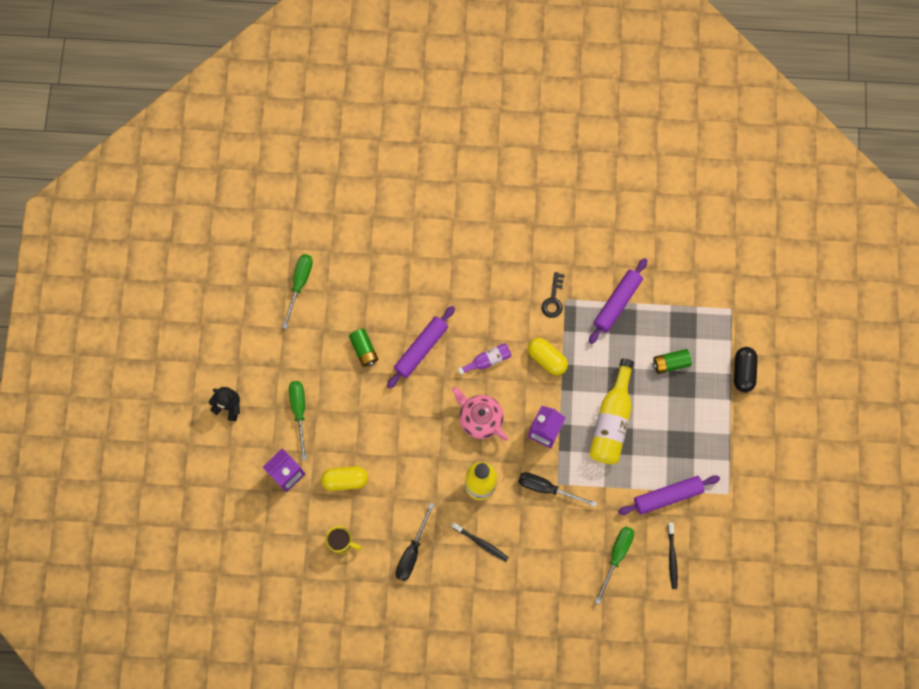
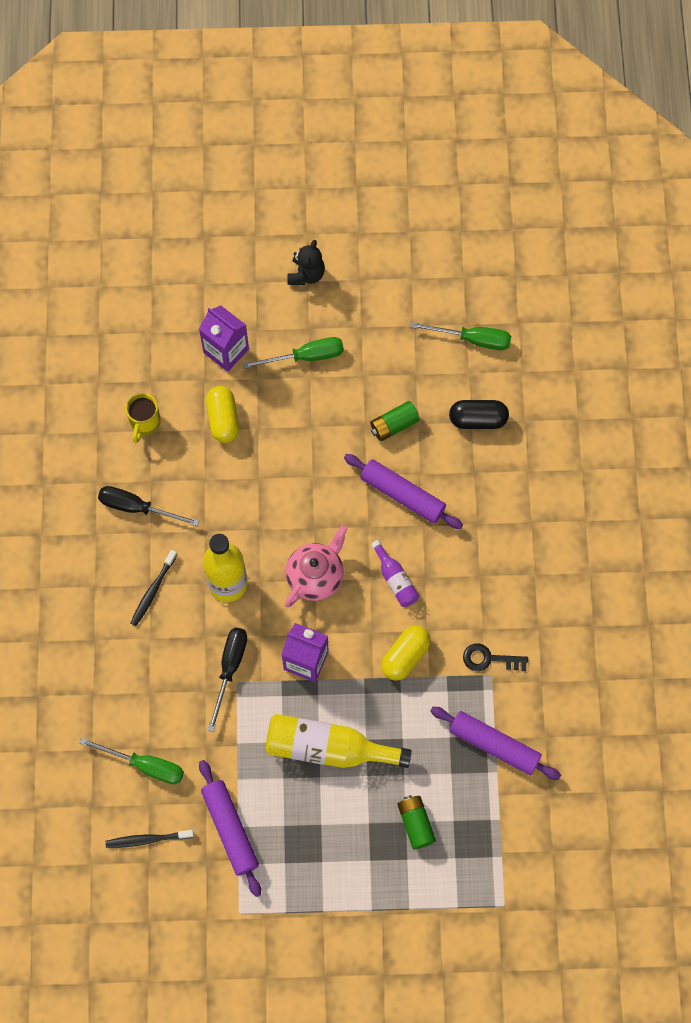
camera: 85 degrees right, 5 degrees down
(743, 371) = (414, 927): black capsule -> black capsule (478, 419)

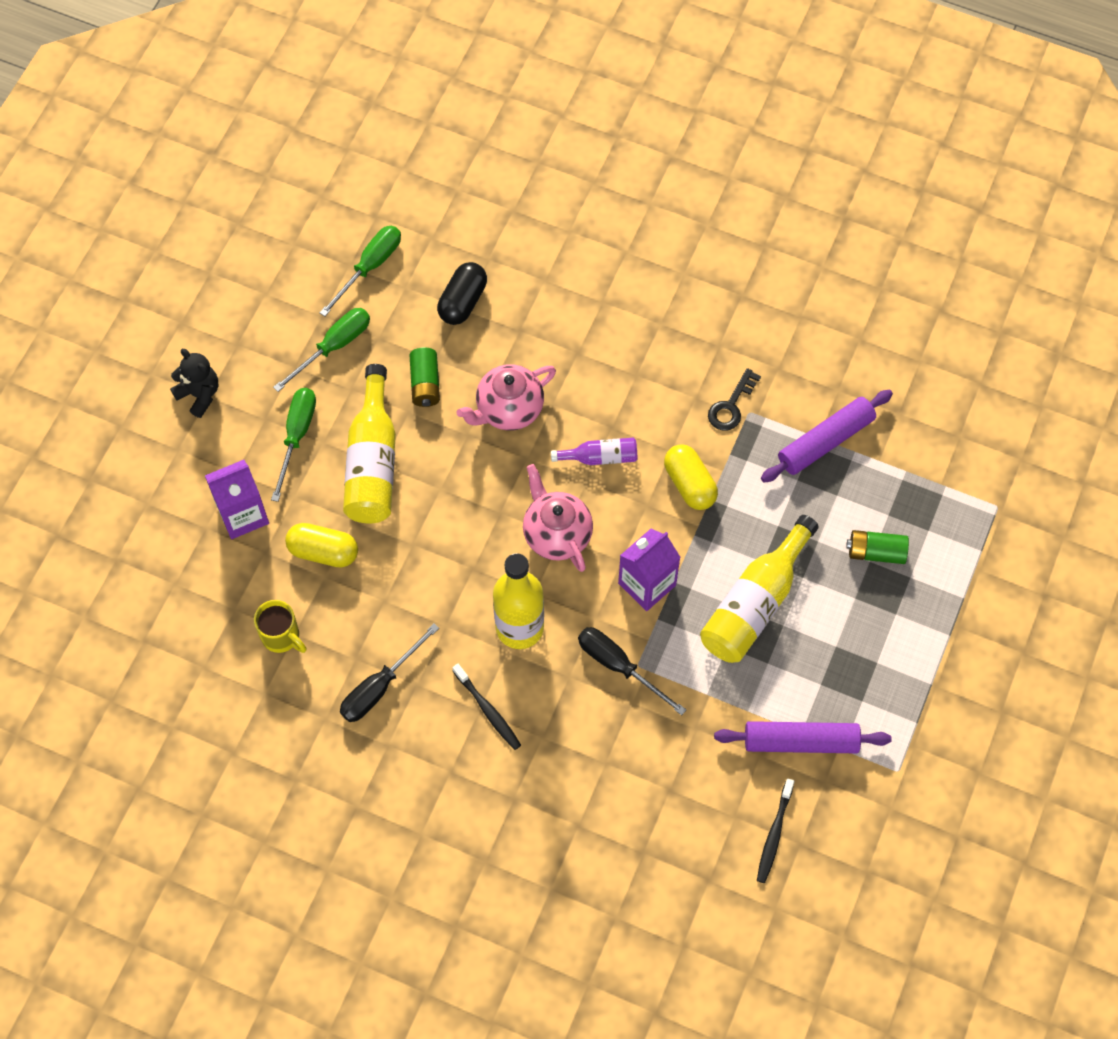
camera: 65 degrees left, 5 degrees down
(145, 765) = (688, 802): green screwdriver -> green screwdriver (333, 347)
(311, 419) = (373, 462): none -> yellow bottle
(402, 495) = (508, 409): purple rolling pin -> pink teapot

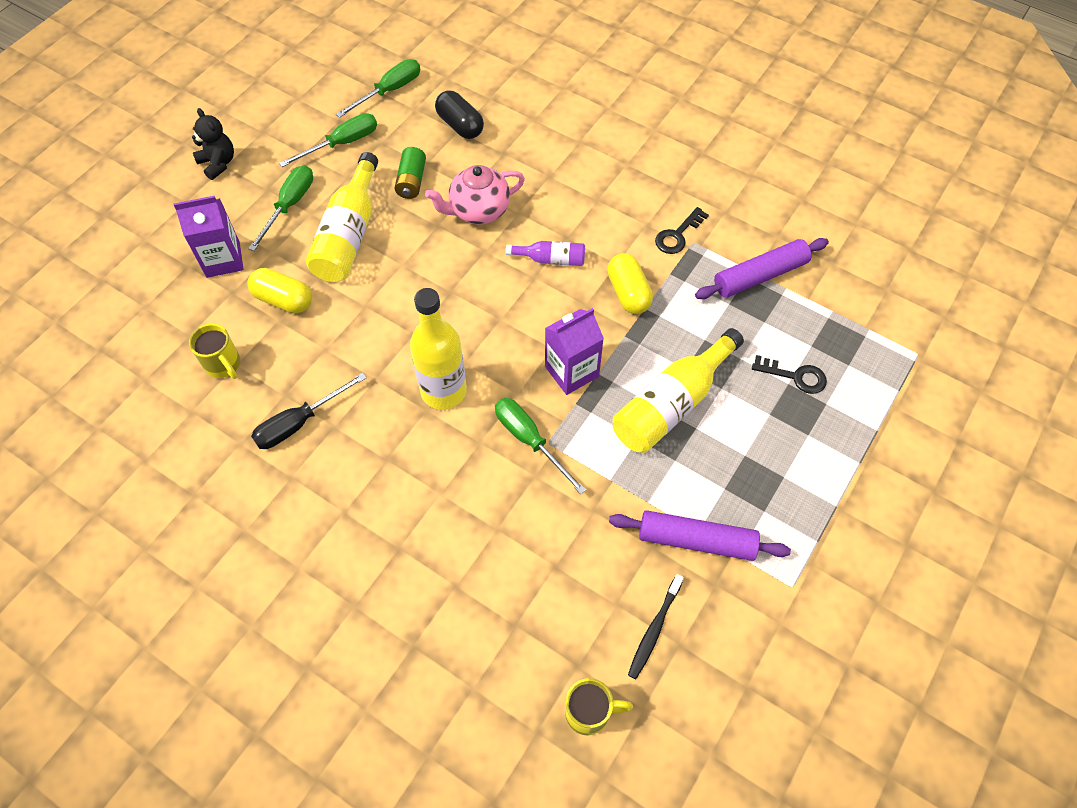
camera: 10 degrees right, 5 degrees down
(463, 301) = (460, 125): black capsule -> black capsule turned 75 degrees counterclockwise
(487, 710) = (394, 460): black toothbrush -> none
(556, 534) = (497, 316): pink teapot -> none
(619, 666) = (530, 440): black screwdriver -> green screwdriver
(727, 920) = (589, 712): none -> yellow mug
(875, 552) = (795, 376): green battery -> black key

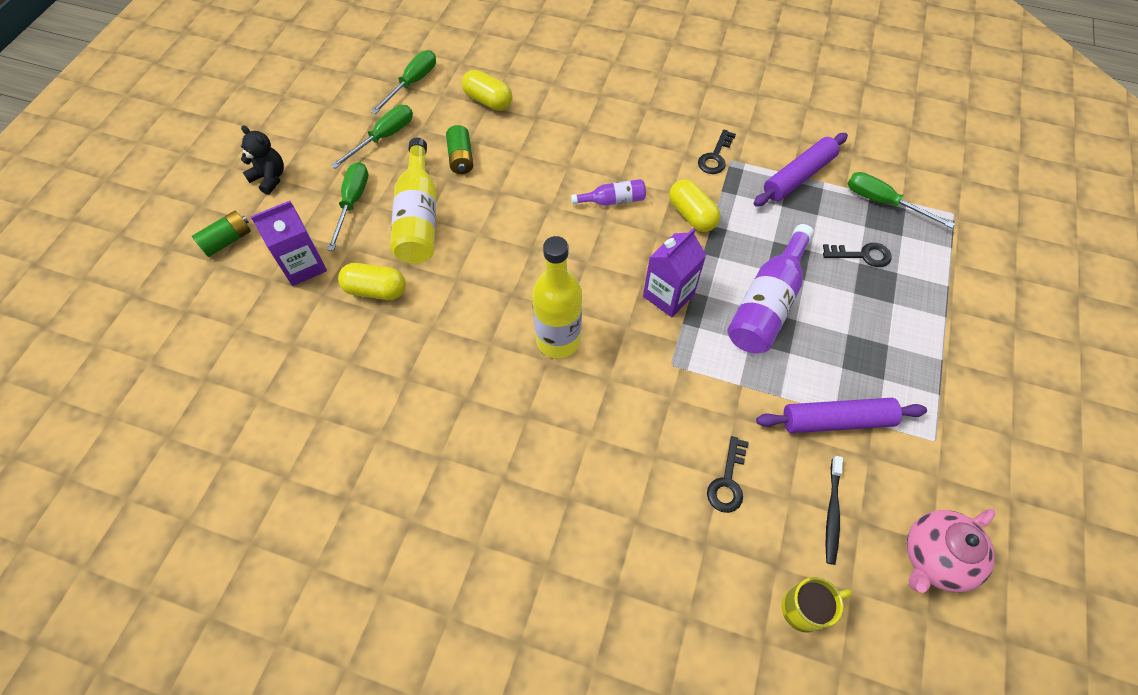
camera: 15 degrees left, 0 degrees up
(160, 219) = (227, 241): none -> green battery
(223, 365) = (336, 365): yellow mug -> none
(299, 422) = (430, 402): black screwdriver -> none
(460, 125) = (488, 101): black capsule -> yellow capsule
(478, 211) = (532, 171): pink teapot -> pink teapot (934, 558)
(530, 440) = (654, 366): green screwdriver -> green screwdriver (883, 202)
(560, 571) = (727, 481): none -> black key
(672, 404) = (767, 304): yellow bottle -> purple bottle

